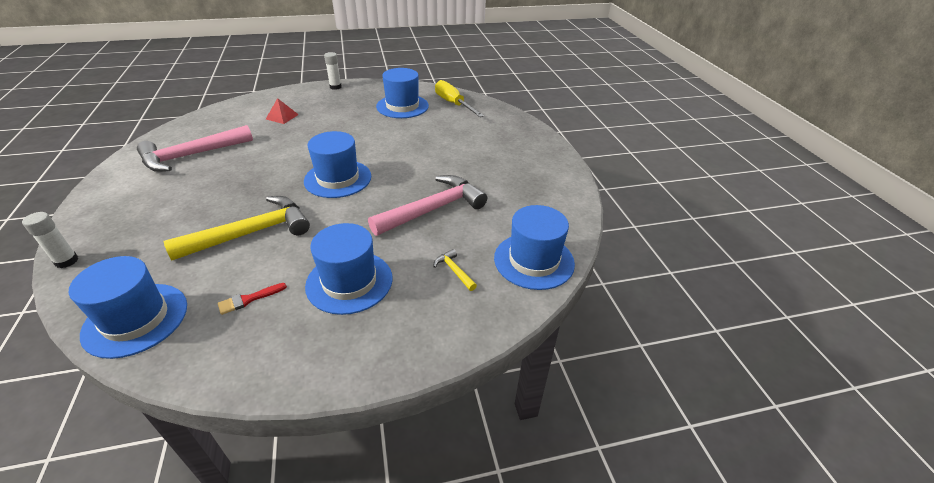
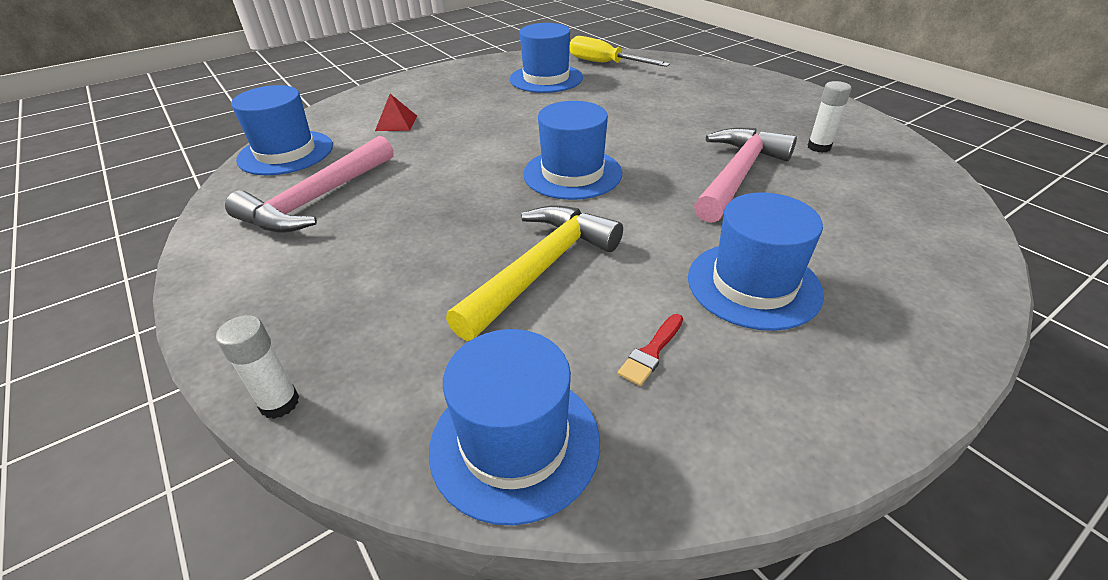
camera: 20 degrees left, 0 degrees up
(335, 87) = (428, 76): white glue stick -> white glue stick (819, 147)
(454, 271) = (856, 232): yellow hammer -> none
(534, 260) = (921, 195): blue hat -> blue hat (286, 153)

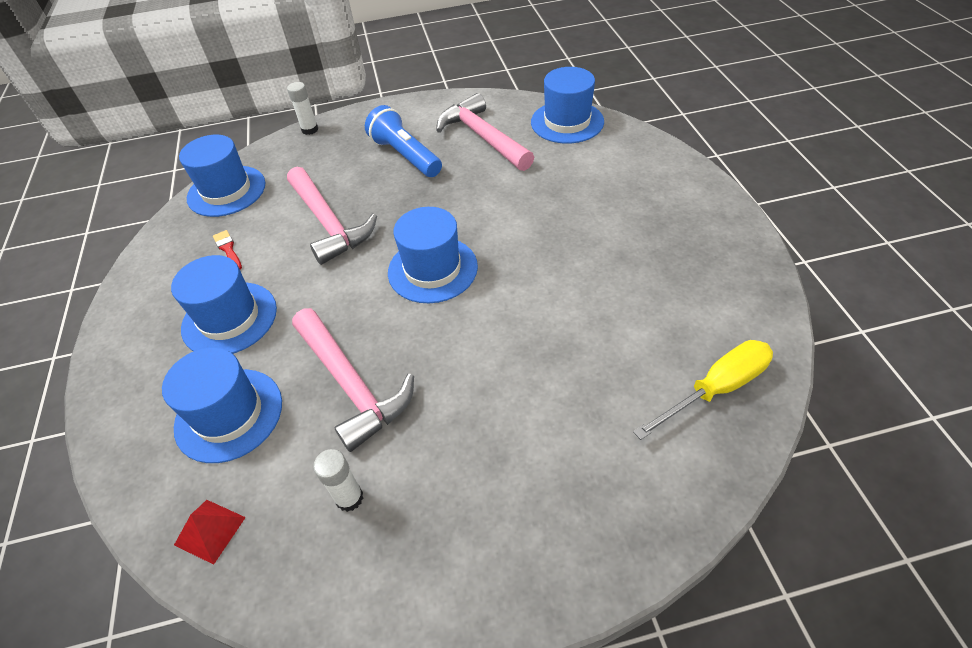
camera: 115 degrees right, 10 degrees up
(366, 250) = (405, 156): none -> blue flashlight
(396, 123) = (596, 179): red pyramid -> red pyramid (210, 531)
(541, 269) = (328, 223): yellow hammer -> pink hammer
(546, 78) = (675, 308): blue hat -> blue hat (229, 414)

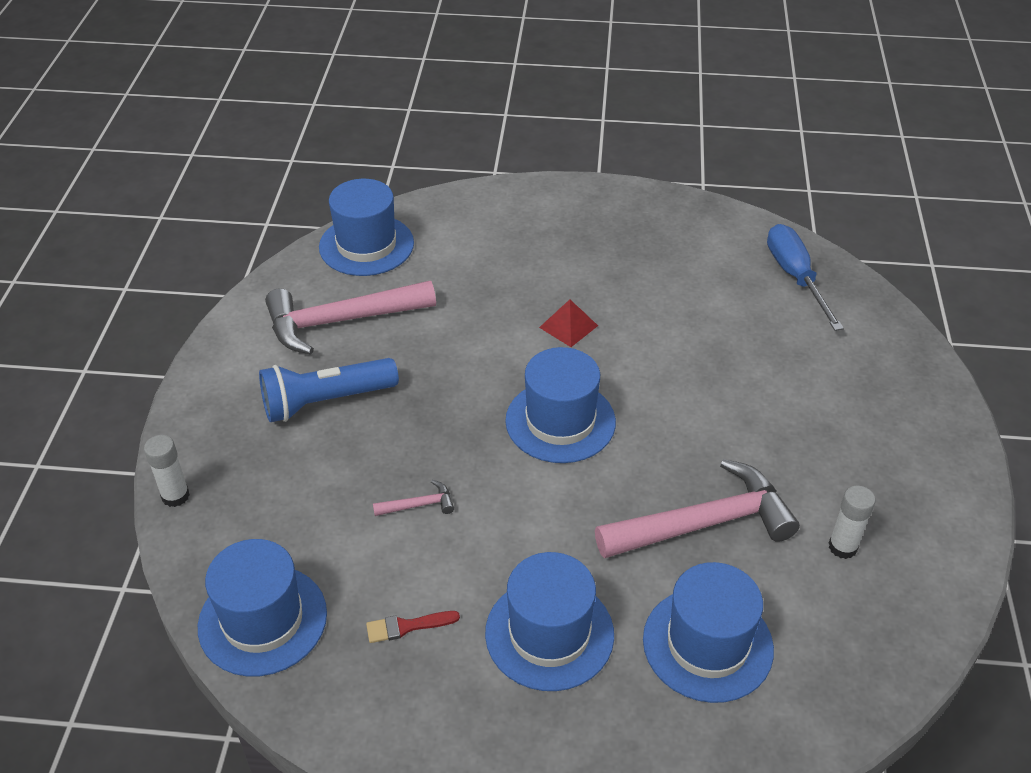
camera: 75 degrees left, 5 degrees down
(210, 531) = (854, 671): red pyramid -> red pyramid (568, 326)
(328, 223) = (419, 505): pink hammer -> pink hammer, size x0.41
(716, 389) = (795, 277): yellow screwdriver -> blue screwdriver

